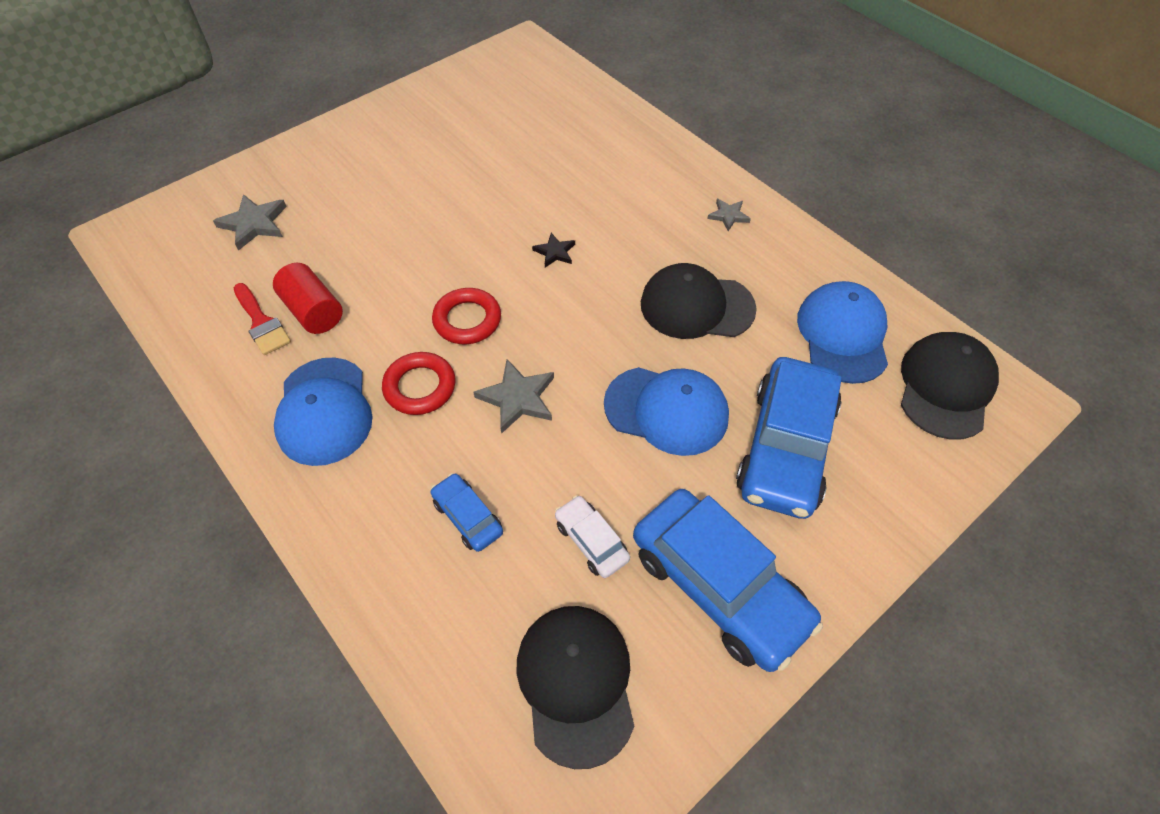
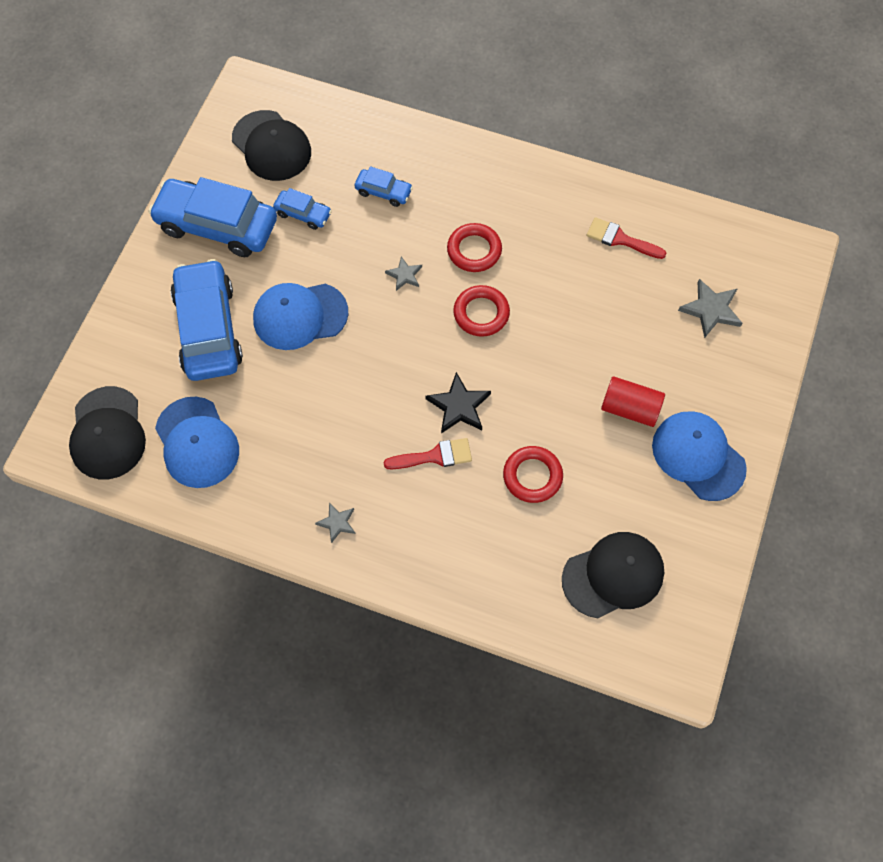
camera: 150 degrees right, 10 degrees up
(313, 311) = (594, 265): red cylinder -> red cylinder (630, 408)
(324, 411) = (521, 206): blue cap -> blue cap (698, 456)
(517, 398) = (404, 275): grey star -> grey star, size x0.60
(532, 178) = (532, 476): none -> red ring
(555, 252) = (459, 406): black star -> black star, size x1.66
(591, 541) = (303, 214): white car -> blue car
(606, 225) = (435, 456): none -> red brush
(696, 306) = (320, 412): black cap -> black cap (613, 575)

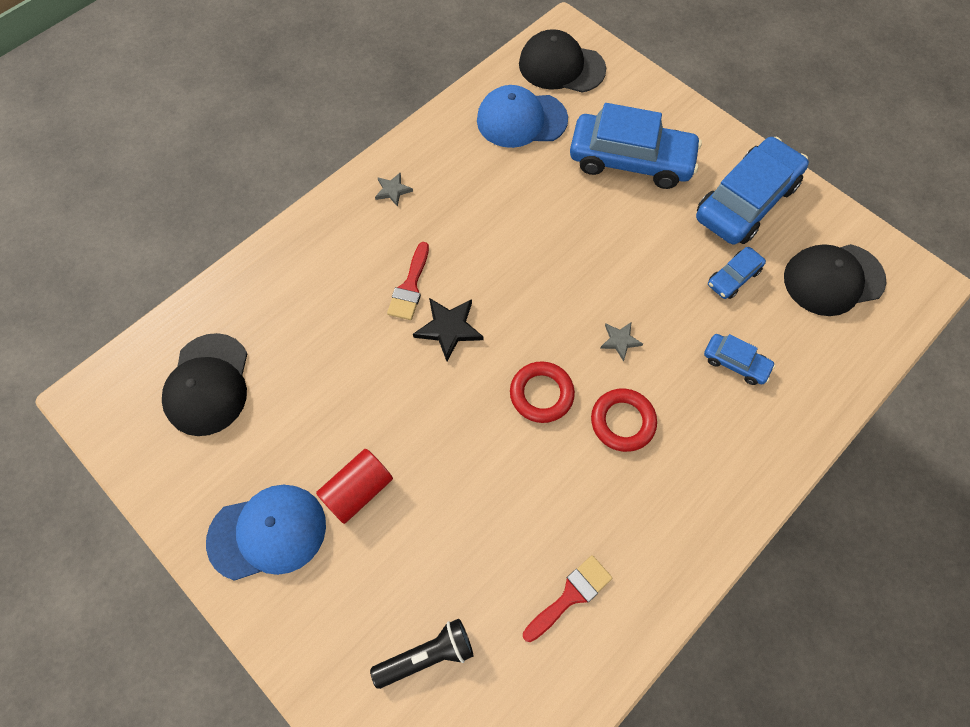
camera: 115 degrees right, 0 degrees up
(300, 316) = (612, 234): blue cap -> none
(383, 191) = (735, 363): blue car -> blue car turned 105 degrees counterclockwise
(532, 476) = (342, 360): red ring -> none
(711, 310) = (427, 655): grey star -> black flashlight

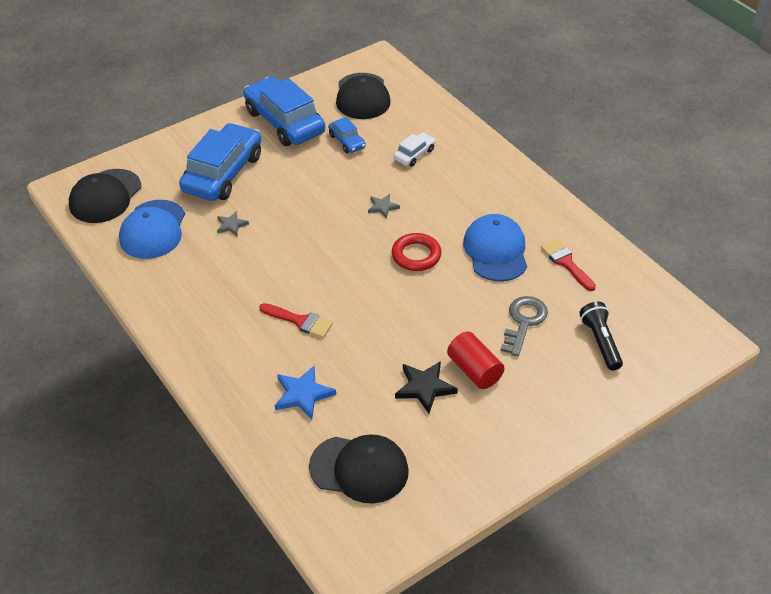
camera: 80 degrees left, 20 degrees down
(268, 532) = (501, 430): blue cap -> blue cap (496, 251)
(305, 310) = (303, 394): none -> blue star
(393, 190) = (195, 323): grey star -> grey star (231, 225)
(448, 544) = (523, 322): none -> grey key
(449, 328) = (346, 301): black star -> black star (424, 388)
(622, 421) = (447, 217): red ring -> none
(735, 363) = (414, 154): blue car -> white car

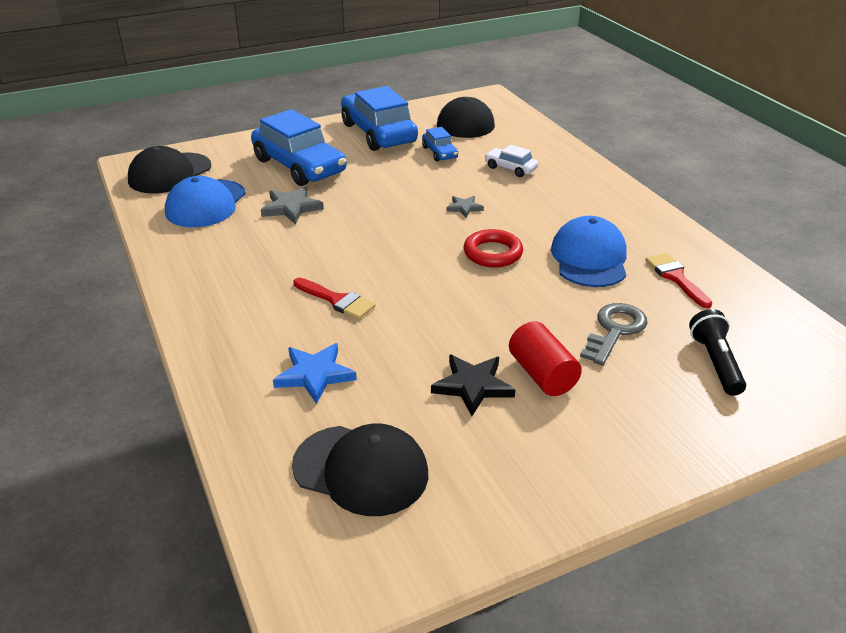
camera: 10 degrees right, 10 degrees down
(223, 173) = (299, 166): blue car -> blue car turned 105 degrees clockwise
(231, 225) = (291, 208): grey star -> grey star, size x1.66
(414, 154) = (510, 168): white car -> white car turned 105 degrees counterclockwise

